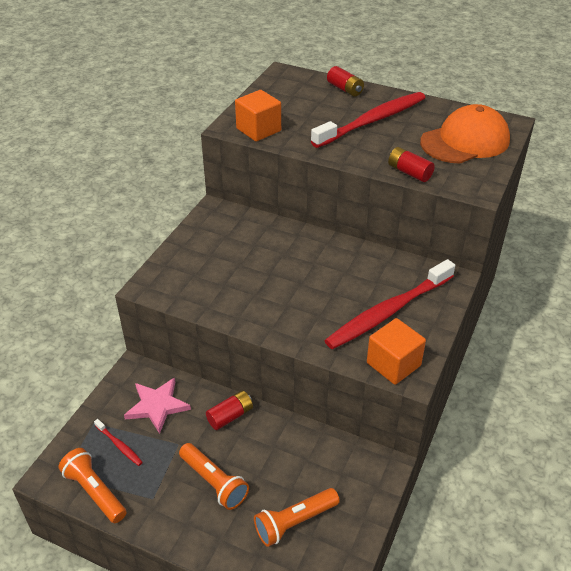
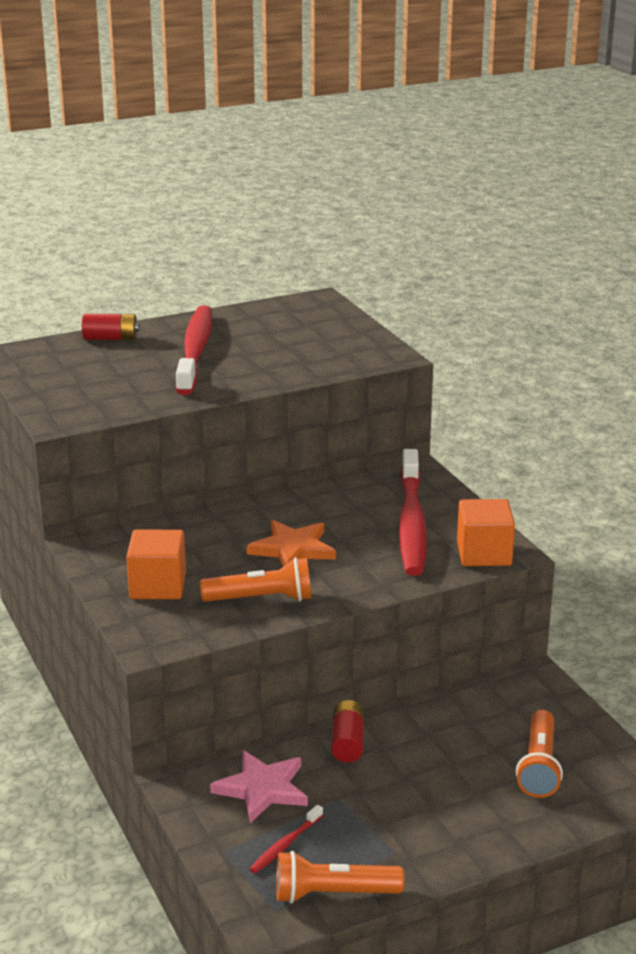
camera: 50 degrees left, 15 degrees down
(119, 445) = (285, 845): red toothbrush -> red toothbrush turned 135 degrees clockwise
(214, 482) = (426, 797): orange flashlight -> orange flashlight (261, 599)
(258, 130) = (95, 409): orange cube -> orange cube (158, 586)
(299, 281) = (292, 549): none -> orange star
(409, 172) = (313, 372): red battery -> none
(465, 141) = (311, 328): orange cap -> none

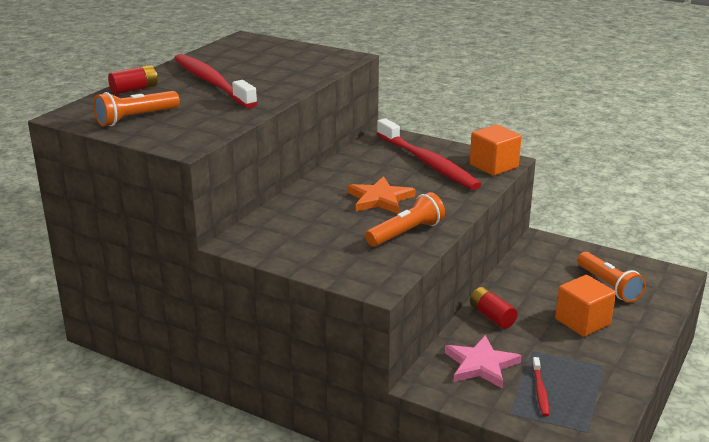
camera: 35 degrees left, 0 degrees up
(158, 586) = (326, 249): orange cube -> orange cube (582, 322)
(333, 894) = (605, 405): orange flashlight -> orange flashlight (136, 118)

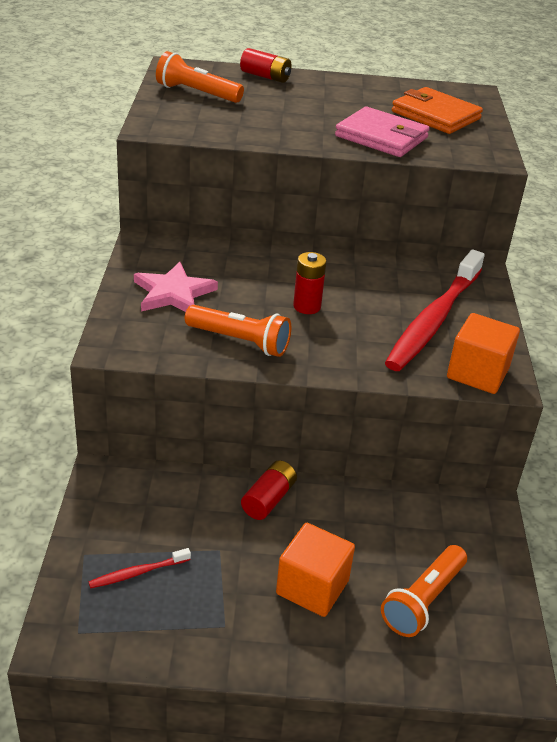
camera: 60 degrees right, 10 degrees up
(212, 82) = (323, 105): red toothbrush -> none
(269, 56) = (435, 115): none -> orange wallet
(286, 78) = (381, 137): none -> pink wallet
(380, 199) = (307, 306): orange star -> red battery
(481, 365) = (163, 511): pink star -> pink star (173, 293)

